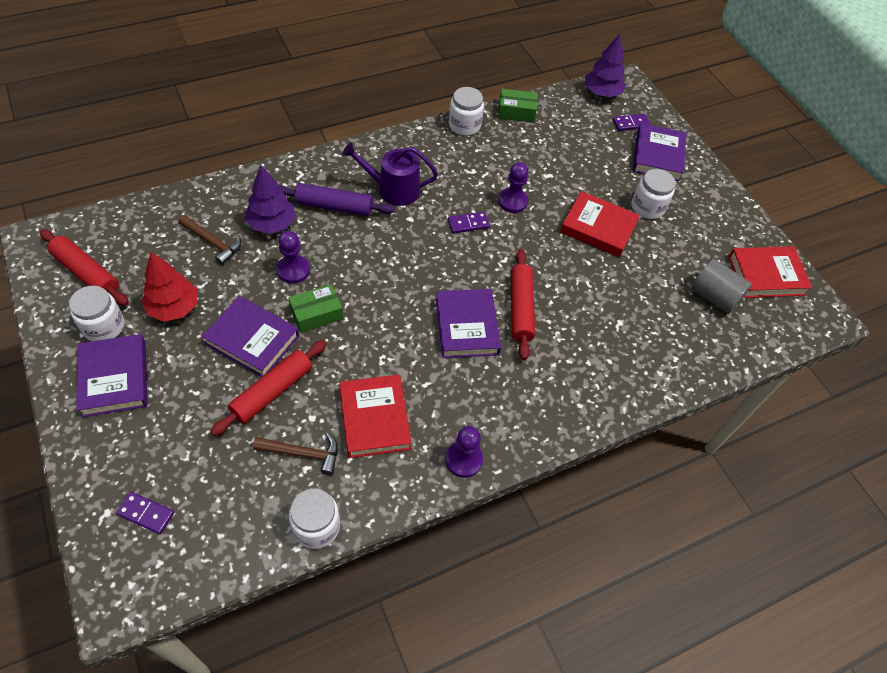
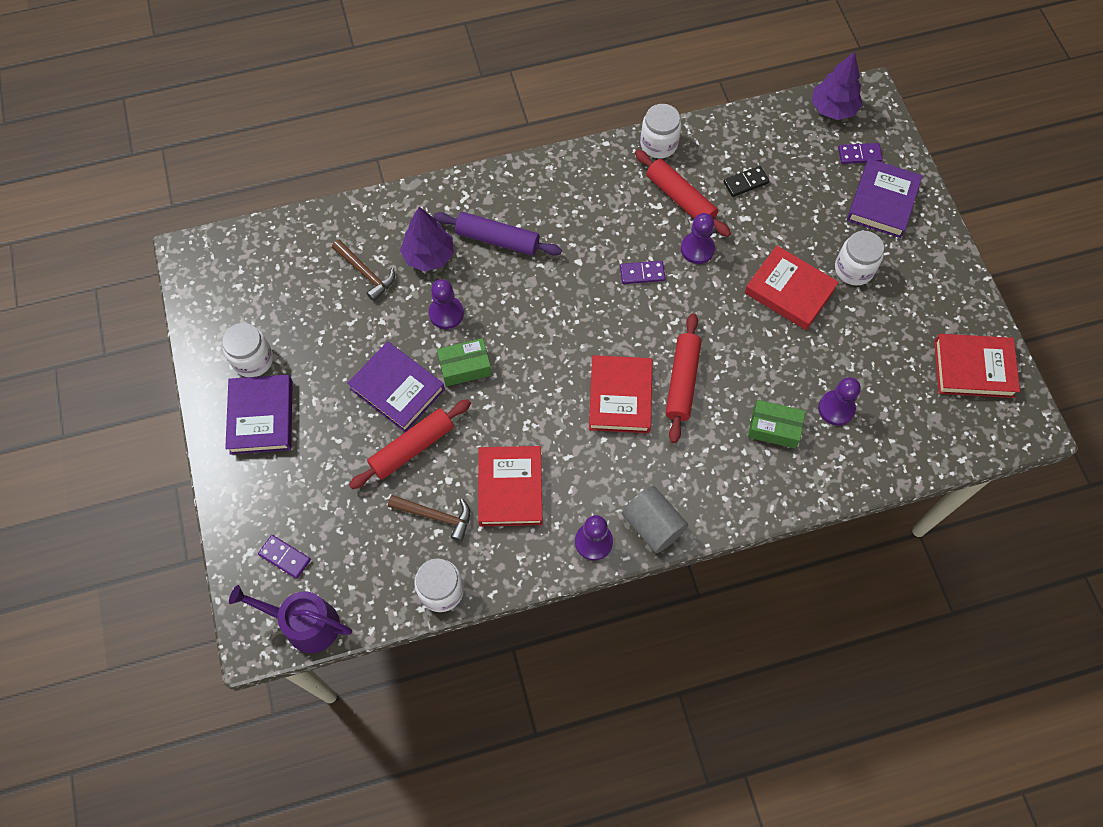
camera: 15 degrees right, 10 degrees up
(87, 273) = (238, 298): red rolling pin -> red rolling pin (680, 198)
(174, 308) = (322, 345): red tree -> none
(393, 189) = (564, 223): purple watering can -> purple watering can (305, 624)
(467, 326) = (620, 397): purple book -> red book
(516, 112) = (723, 129): green box -> green box (774, 428)
(543, 149) = (745, 182): none -> black domino
(660, 318) = (836, 408): none -> purple pawn
(714, 296) = (904, 389): grey cylinder -> grey cylinder (653, 525)

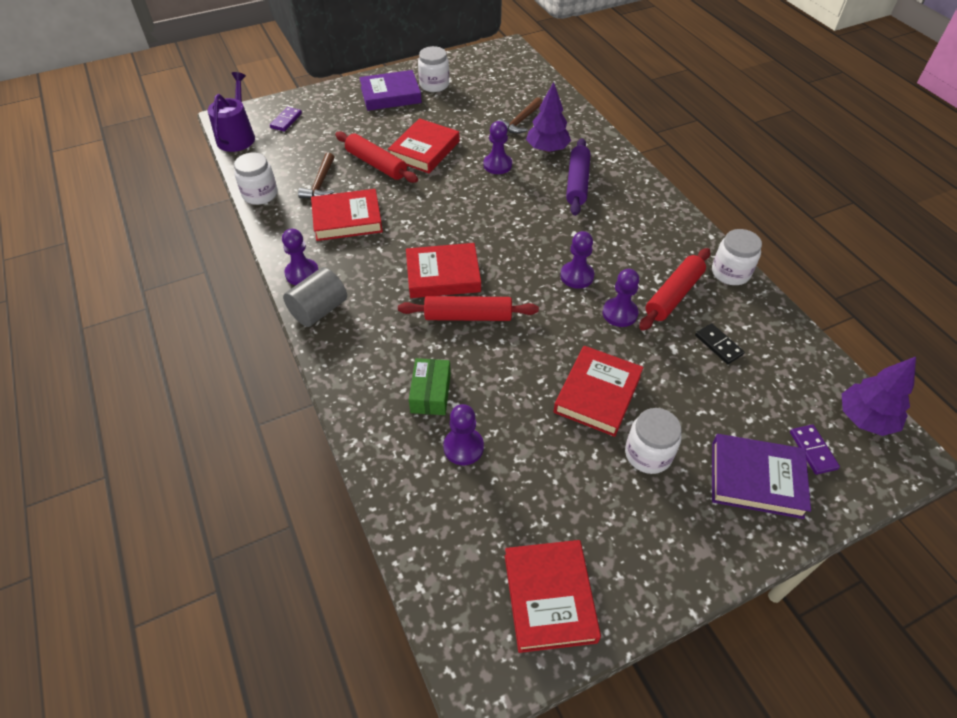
camera: 80 degrees right, 15 degrees down
(397, 389) = (424, 150): purple book -> red book
(465, 366) = (452, 181): green box -> none
(642, 273) = (577, 276): purple domino -> purple pawn

